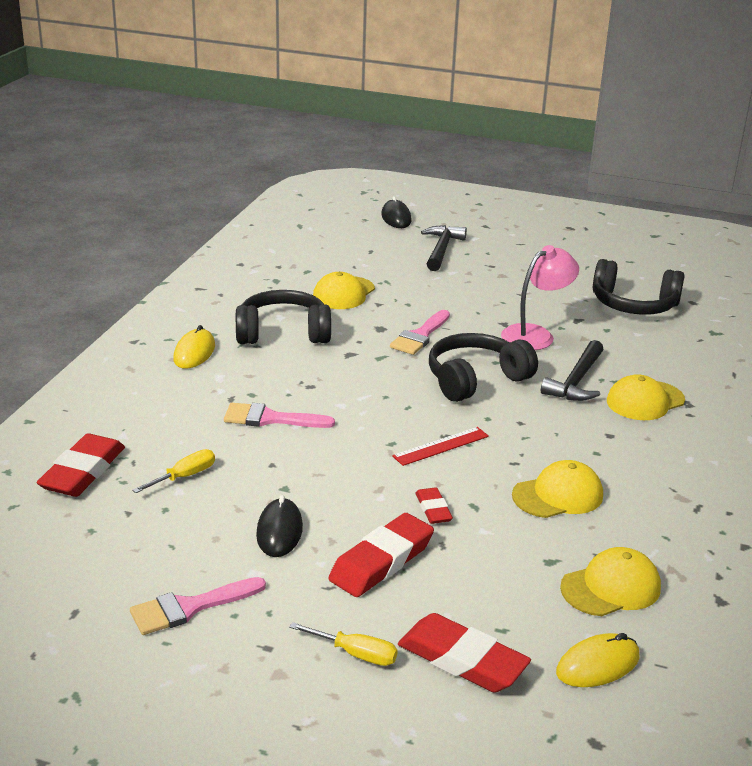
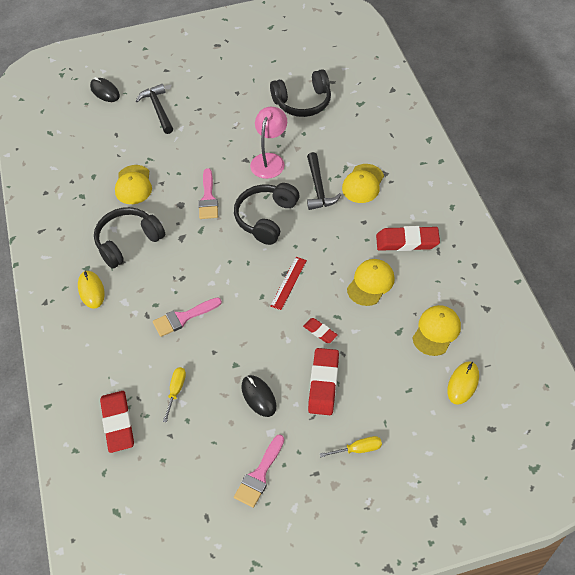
camera: 30 degrees left, 25 degrees up
(462, 660) = (406, 420): red eraser -> red eraser (407, 242)

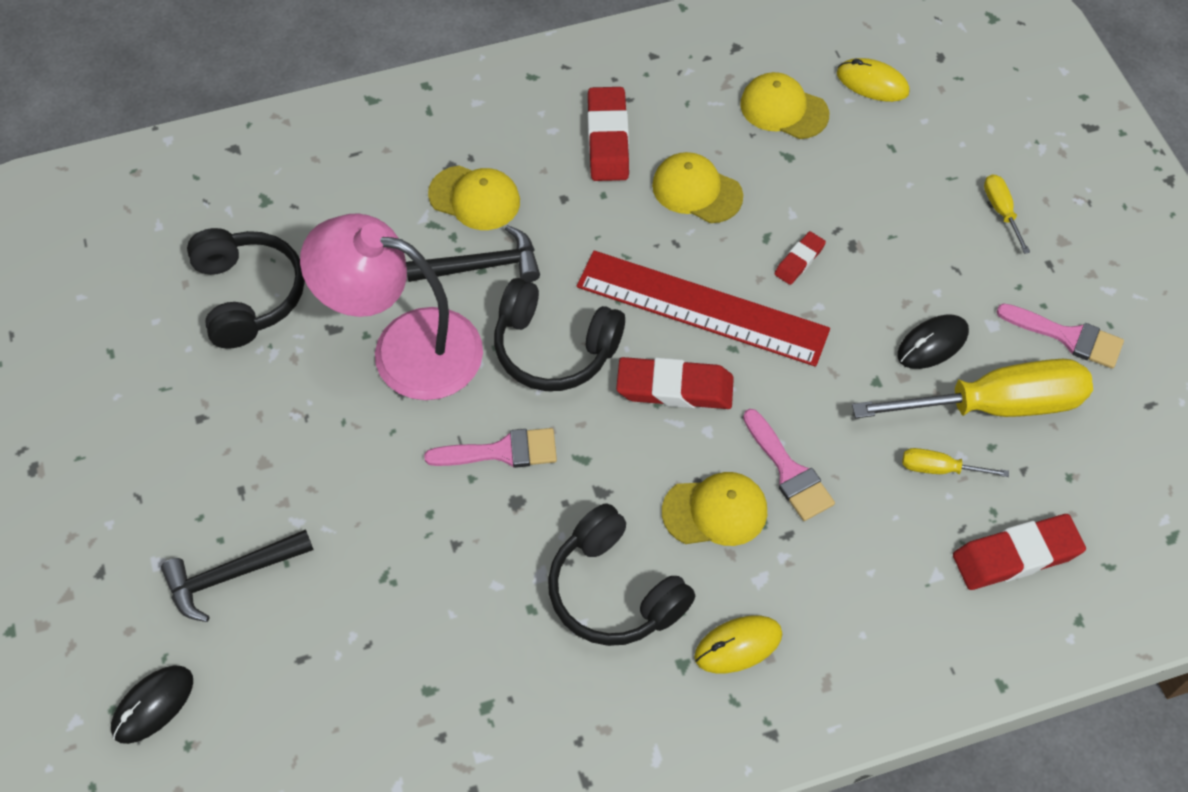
camera: 95 degrees left, 5 degrees up
(133, 185) = (459, 600): yellow cap -> yellow cap (715, 511)
(214, 425) = (995, 405): none -> yellow screwdriver
(269, 160) = (405, 348): pink lamp -> pink lamp, size x1.57
(288, 283) = (702, 308): red ruler -> red ruler, size x2.19
(323, 383) = (896, 255): red eraser -> red eraser (674, 388)

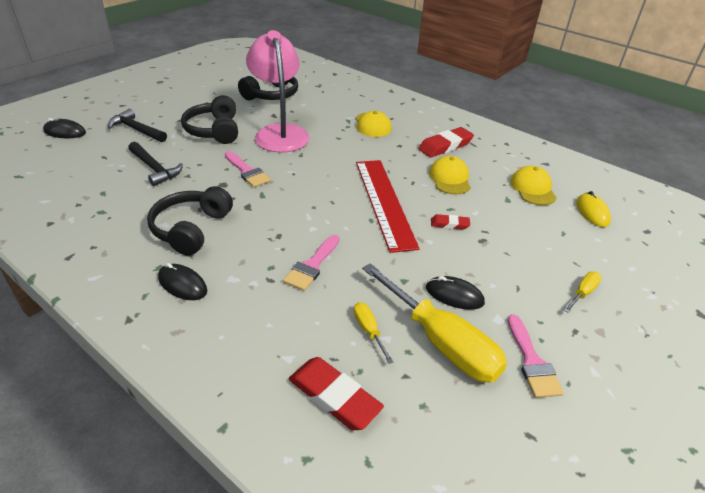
camera: 55 degrees right, 20 degrees down
(482, 266) = (340, 137): black hammer -> black hammer (154, 168)
(554, 348) = (316, 168): black headphones -> black headphones (214, 130)
(674, 388) = (328, 209): red eraser -> none
(715, 511) = (264, 247): yellow cap -> none
(738, 645) = (182, 284): yellow mouse -> black mouse

